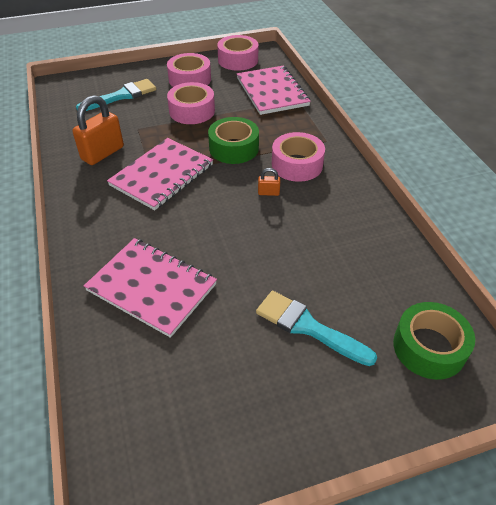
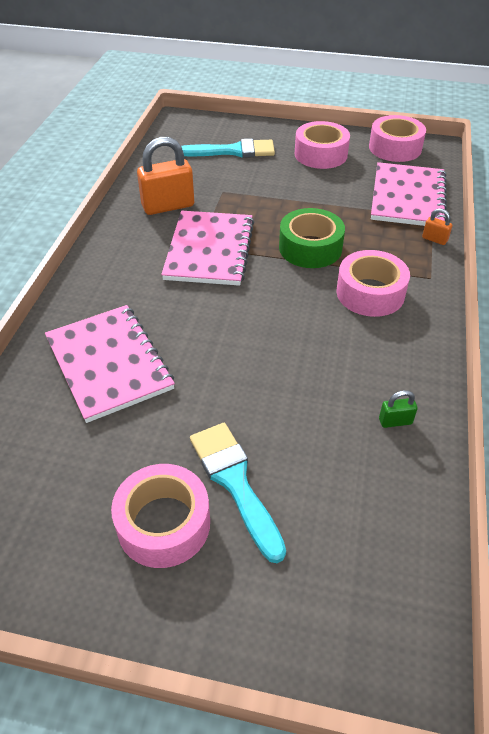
camera: 30 degrees right, 0 degrees up
(162, 175) = (209, 250): pink notebook -> pink notebook turned 60 degrees counterclockwise
(192, 111) = (295, 190): pink tape -> pink tape (163, 524)
(268, 193) = (310, 313): orange padlock -> orange padlock (434, 239)
(374, 241) = (395, 421): none -> green padlock
(429, 347) = (361, 579): green tape -> none

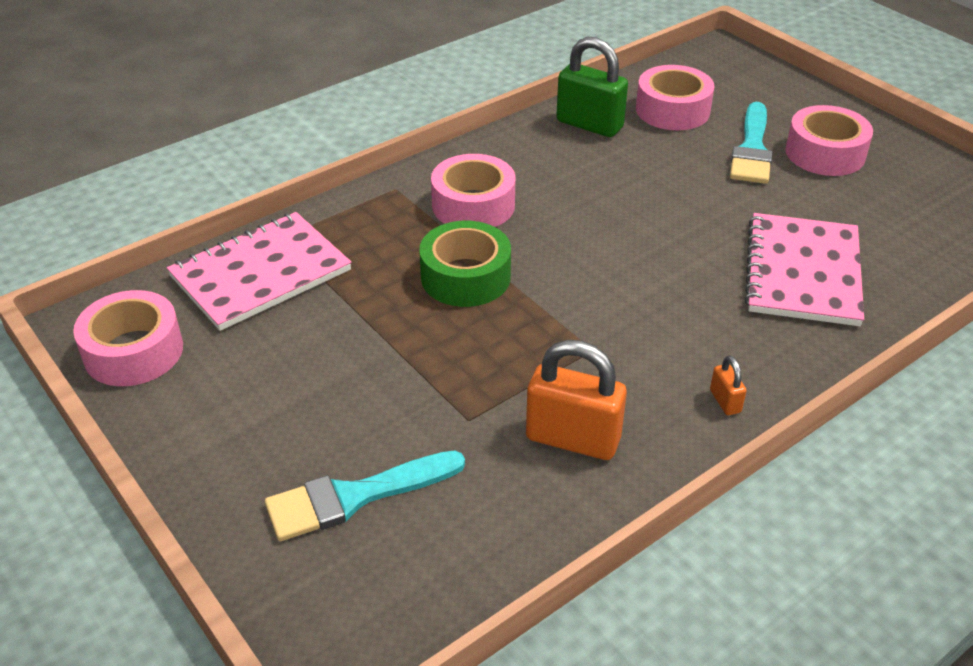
camera: 140 degrees left, 5 degrees down
(209, 250) = (584, 337): pink notebook -> none
(233, 151) = (355, 497): turquoise brush -> turquoise brush turned 60 degrees counterclockwise
(320, 154) = (244, 404): pink tape -> pink tape (672, 110)
(395, 421) = (589, 124): green padlock -> green padlock, size x2.19
(434, 239) = (325, 216): orange padlock -> orange padlock (725, 401)

